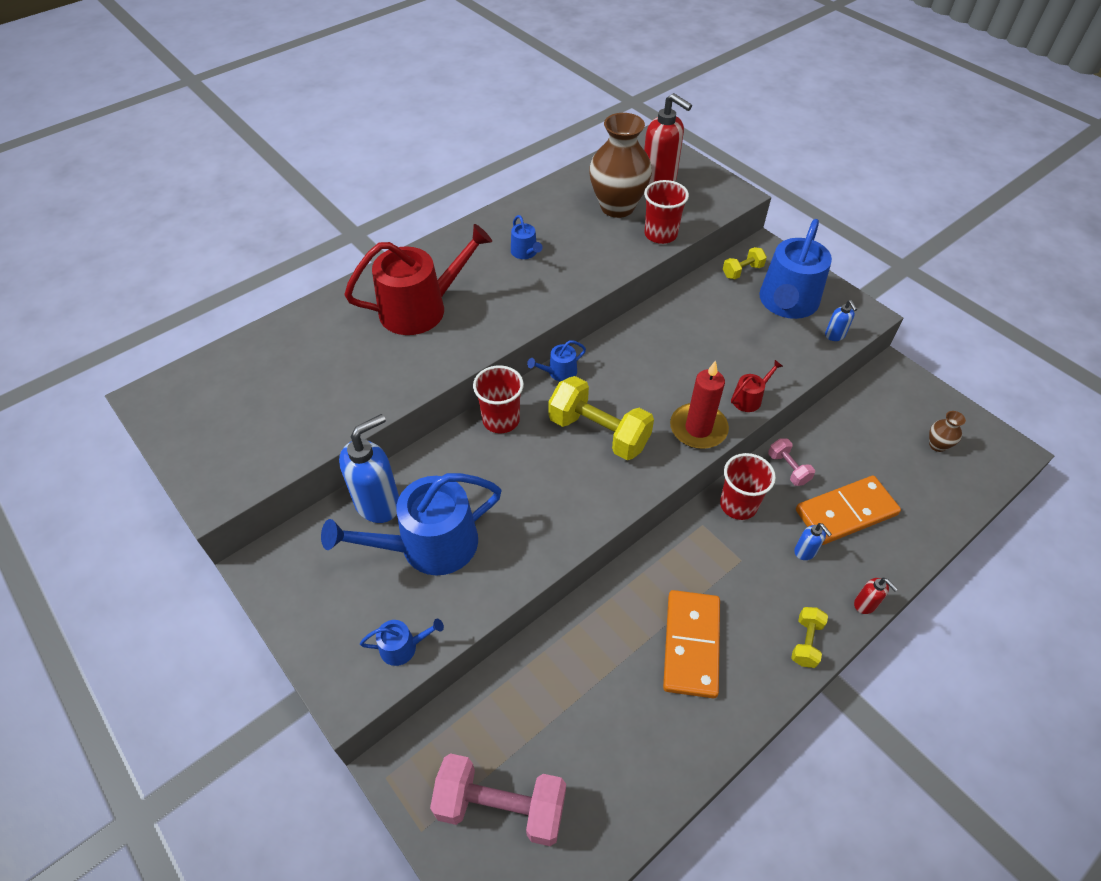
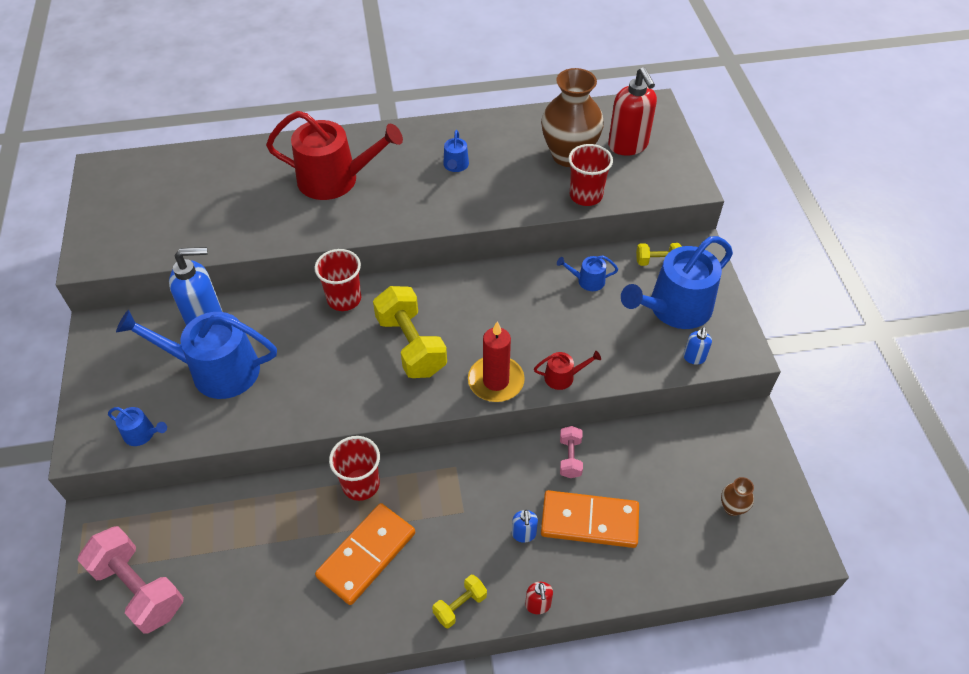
camera: 30 degrees right, 0 degrees up
(559, 372) = (421, 281): blue watering can -> blue watering can (587, 281)
(738, 504) = (499, 466): red cup -> red cup (361, 484)

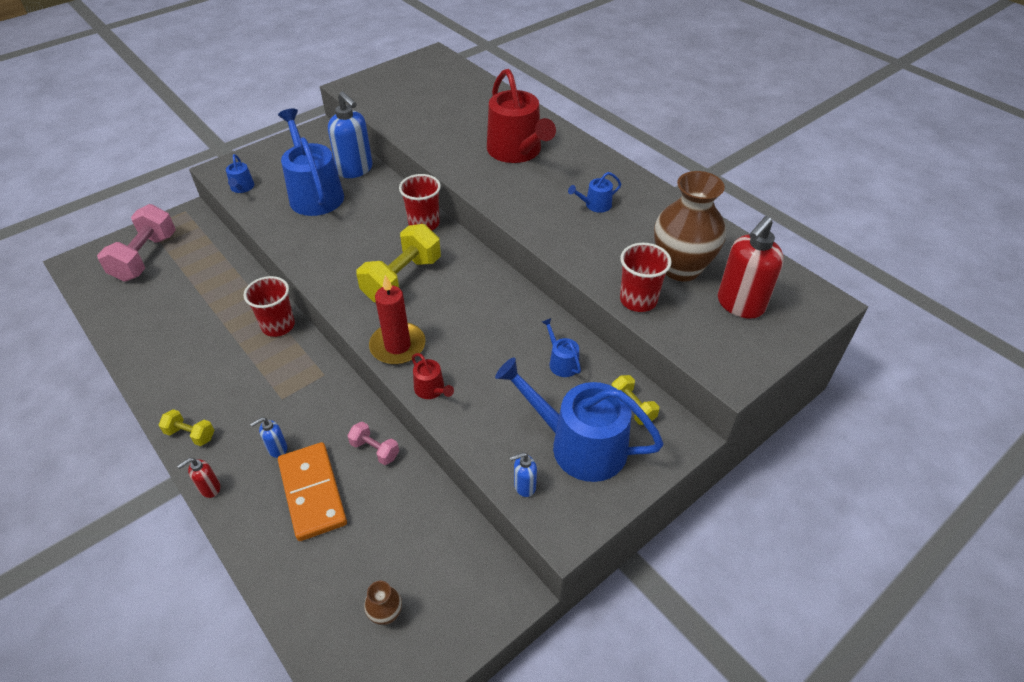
camera: 60 degrees right, 5 degrees down
(367, 555) = (216, 357): orange domino -> none
(570, 458) = (375, 450): pink dumbbell -> pink dumbbell turned 60 degrees clockwise

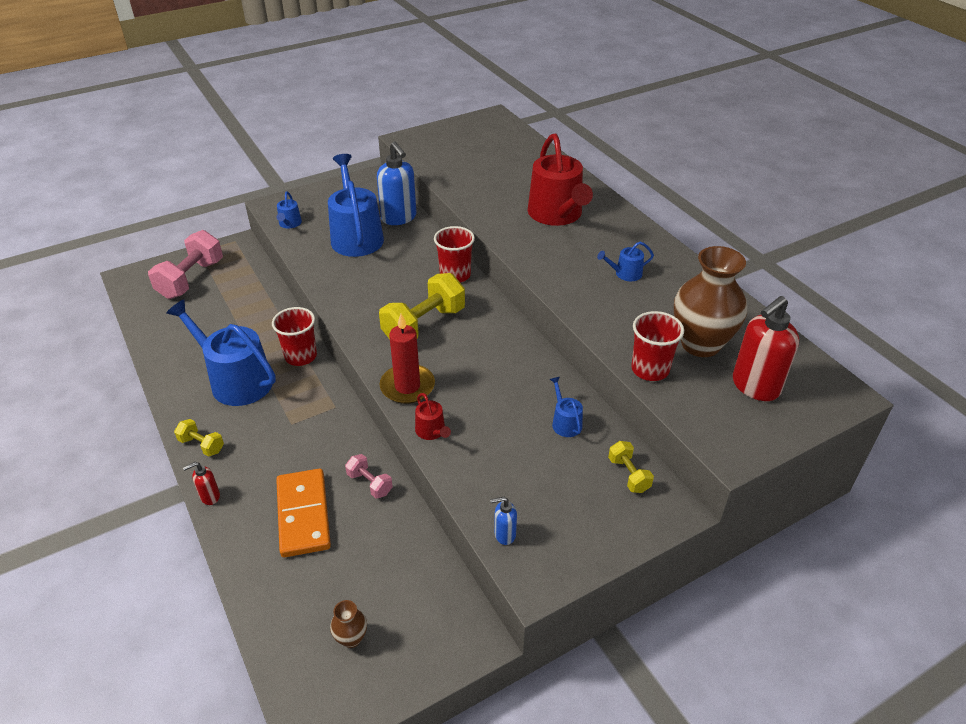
camera: 10 degrees right, 5 degrees down
(277, 449) = (278, 469): blue soap dispenser -> none
(579, 445) = (567, 503): blue watering can -> blue watering can (236, 380)

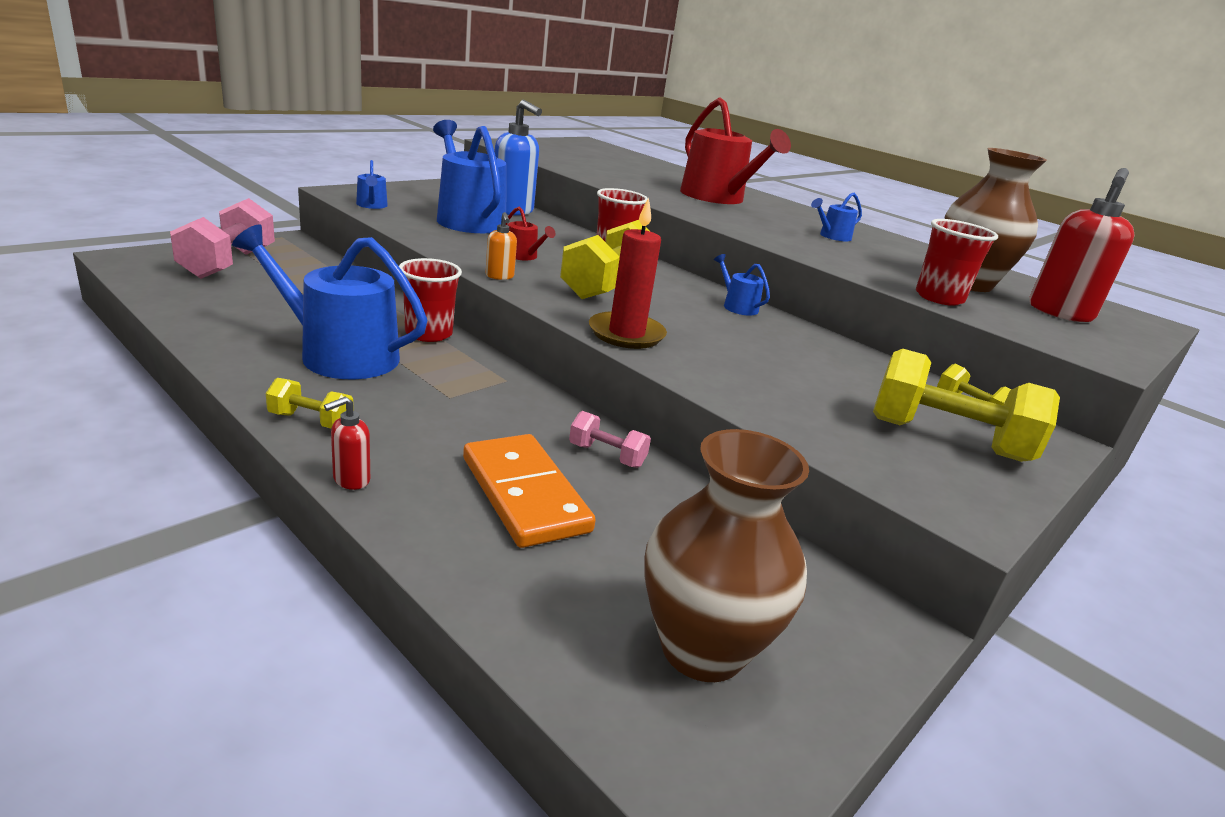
camera: 20 degrees left, 15 degrees down
(347, 317) = (499, 276): none -> orange soap dispenser
(351, 638) = (702, 649): brown vase -> brown vase, size x2.30
(432, 431) = (693, 373): red watering can -> red watering can (523, 256)
(504, 534) = (880, 469): blue soap dispenser -> none
(565, 422) = (851, 366): blue watering can -> blue watering can (737, 306)
(580, 507) = (947, 439): none -> yellow dumbbell

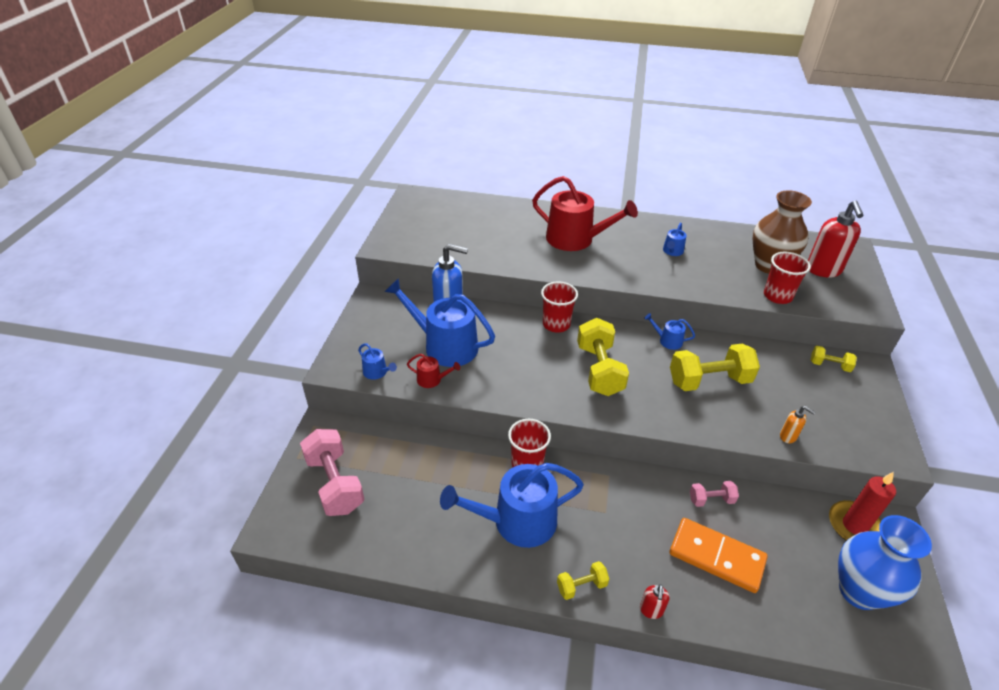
camera: 30 degrees left, 15 degrees up
(499, 276) = (547, 404): orange soap dispenser -> orange soap dispenser (788, 436)
(523, 256) = (527, 369): red watering can -> red watering can (432, 379)
(626, 334) = (662, 415): red candle -> red candle (854, 525)
(702, 649) = (859, 591): brown vase -> blue vase
(947, 439) = (845, 401): yellow dumbbell -> yellow dumbbell (709, 381)

